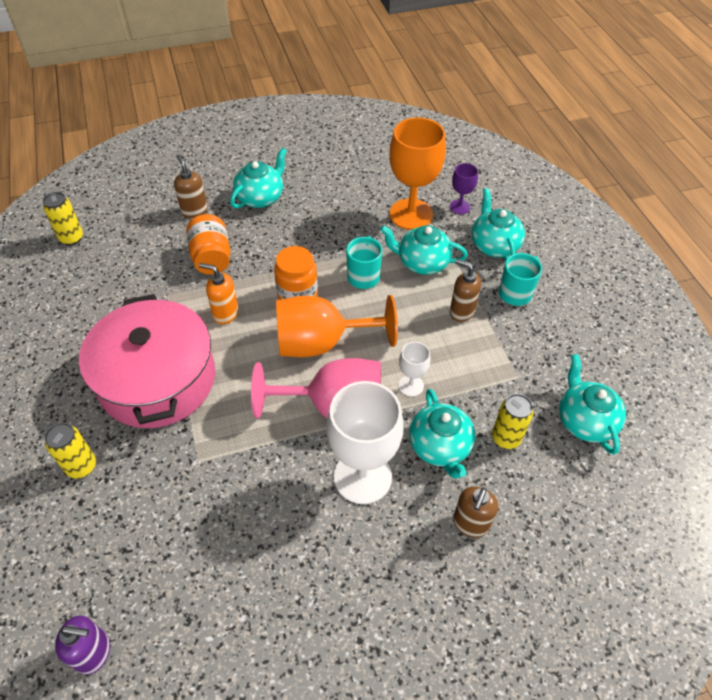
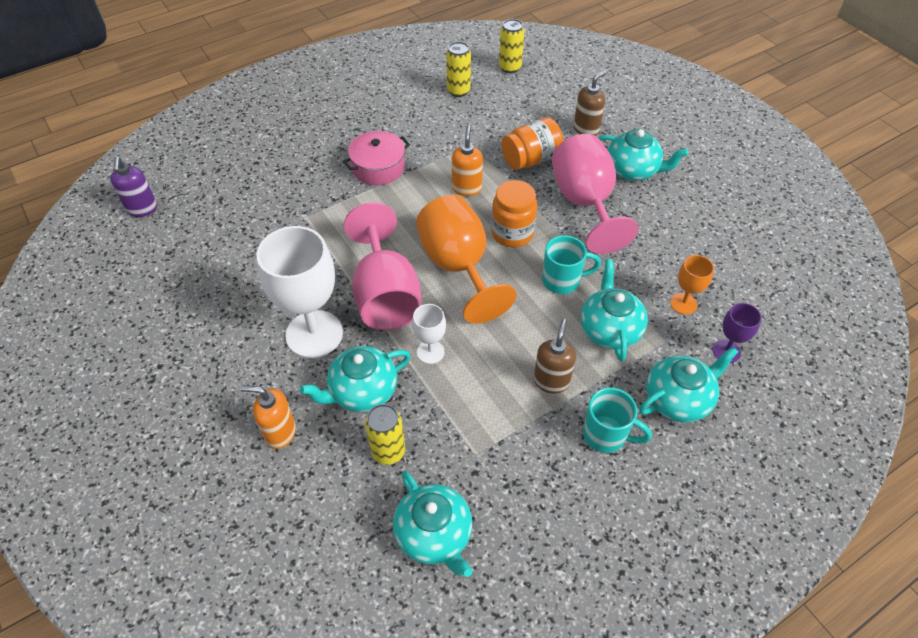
camera: 75 degrees right, 0 degrees up
(81, 466) = (286, 152): yellow can -> yellow can (458, 91)
(157, 380) = (378, 168): pink pot -> pink pot, size x0.51
(284, 238) = (585, 203): none -> pink goblet
(411, 214) = (683, 303): orange goblet -> orange goblet, size x0.48
(470, 524) = (280, 433): brown soap dispenser -> orange soap dispenser
(585, 421) = (434, 535): turquoise teapot -> turquoise teapot turned 90 degrees clockwise

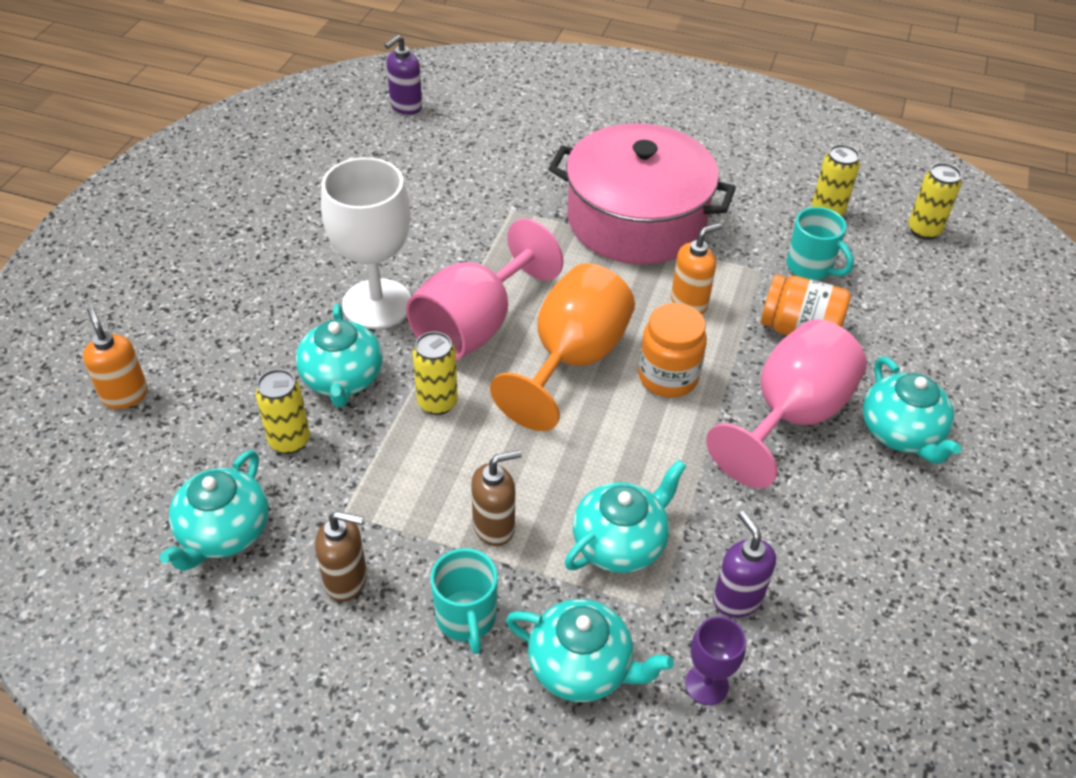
camera: 50 degrees right, 5 degrees down
(280, 433) = (246, 350): orange soap dispenser -> orange soap dispenser (125, 395)
(362, 391) = (342, 379): turquoise teapot -> turquoise teapot turned 120 degrees counterclockwise
(378, 168) = (636, 220): pink pot -> pink pot, size x1.97
(430, 352) = (437, 402): white goblet -> yellow can
(562, 281) = (647, 460): turquoise mug -> turquoise mug (811, 267)
(586, 129) = (913, 352): brown soap dispenser -> brown soap dispenser (346, 580)
(683, 303) = (737, 599): orange goblet -> purple soap dispenser

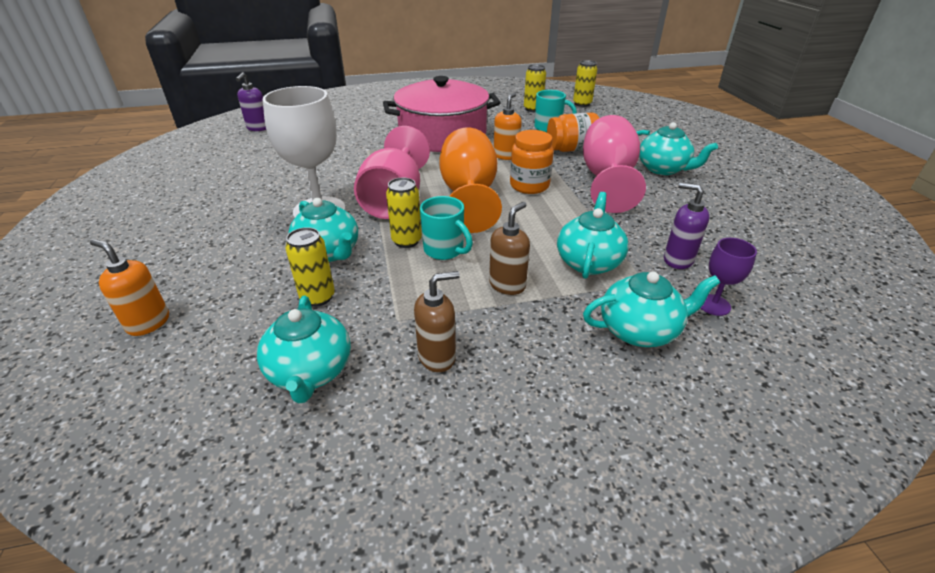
camera: 30 degrees left, 10 degrees down
(466, 619) = (542, 339): turquoise mug -> turquoise mug (445, 250)

